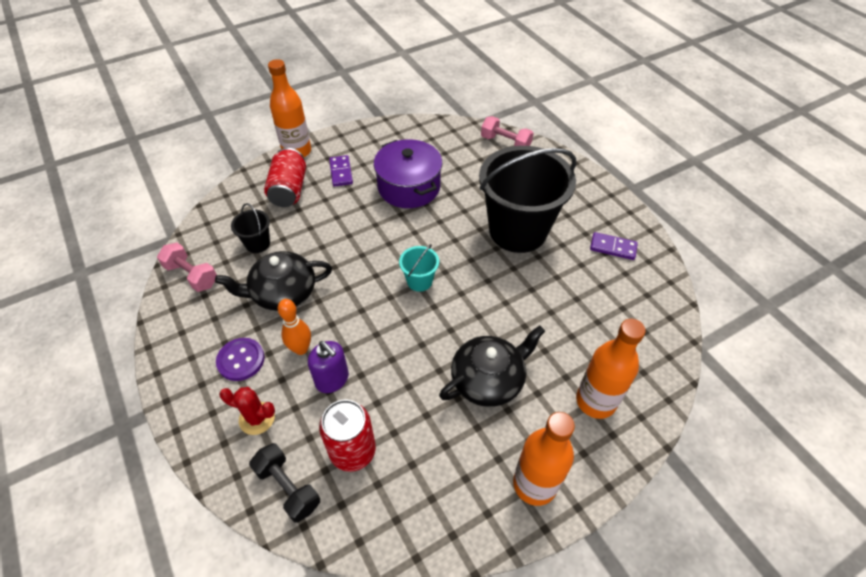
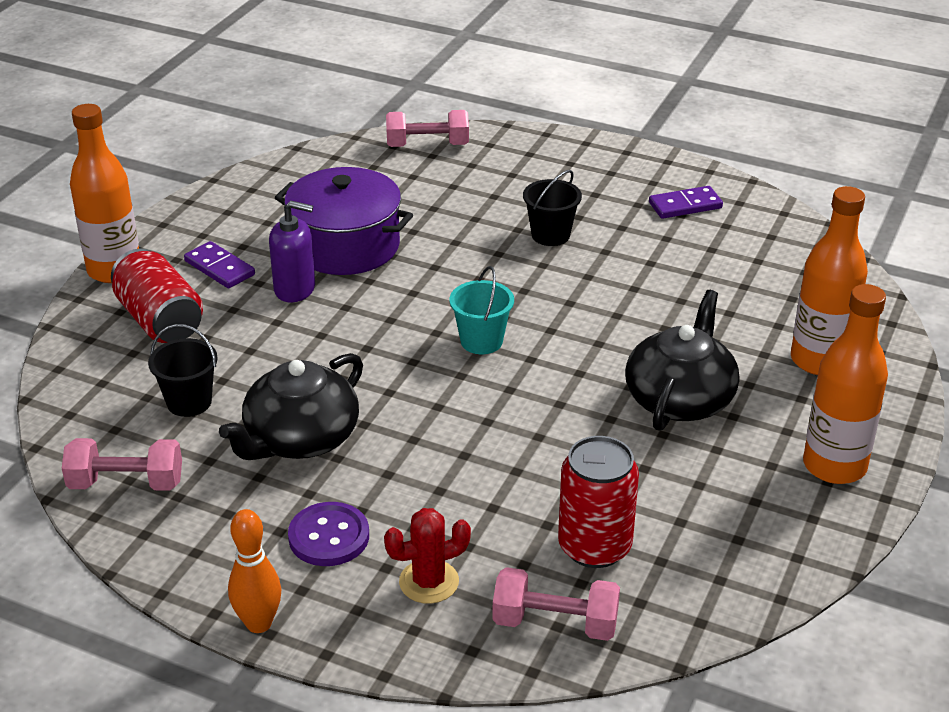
camera: 35 degrees left, 15 degrees down
(288, 487) = (555, 623): black dumbbell -> pink dumbbell
(301, 349) = (402, 484): orange bowling pin -> orange bowling pin (259, 623)
(332, 379) = (484, 493): purple soap dispenser -> purple soap dispenser (295, 289)
(517, 231) = (550, 235): black bucket -> black bucket, size x0.41

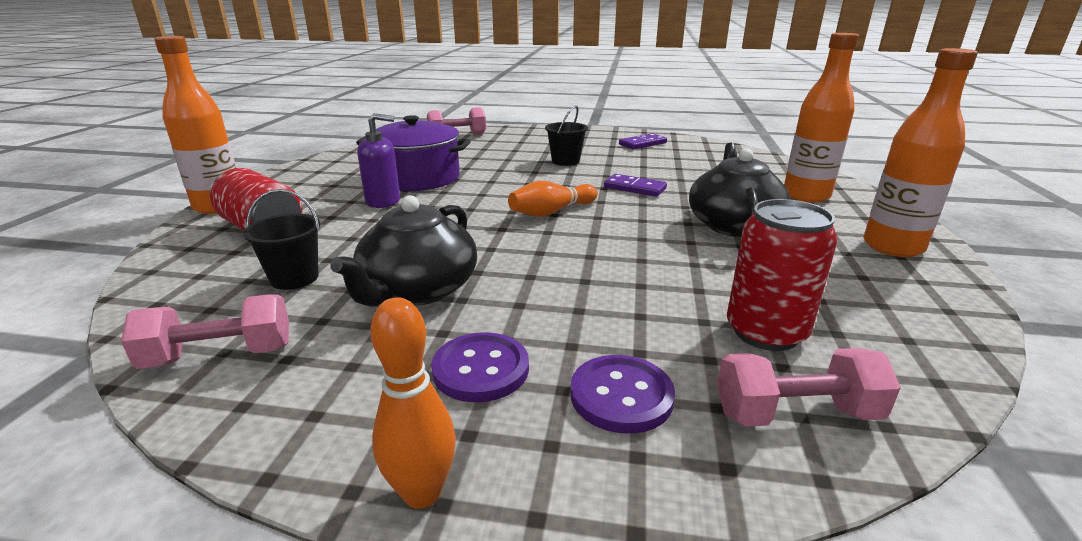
camera: 15 degrees left, 10 degrees down
(219, 268) = (315, 197): purple domino -> purple domino (634, 188)
(429, 582) = (621, 396): red cactus -> purple button
(481, 341) = (551, 212): turquoise bucket -> orange bowling pin

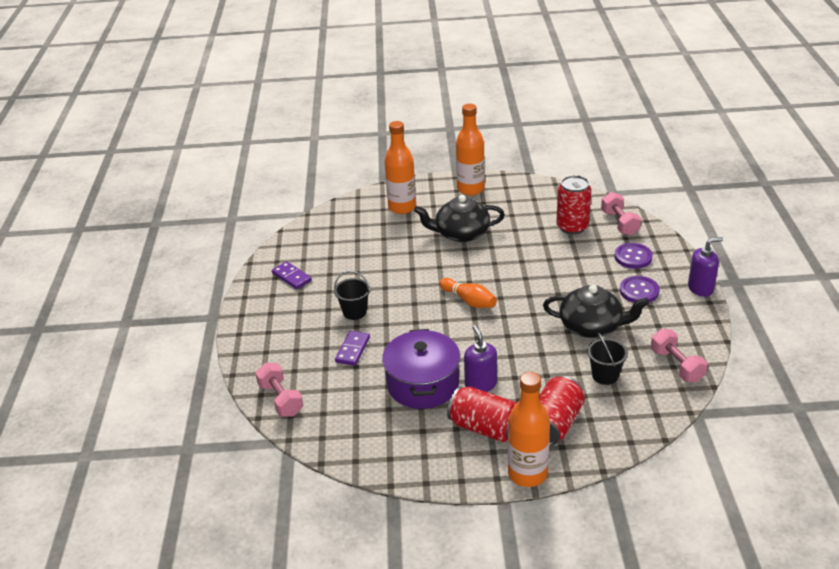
camera: 100 degrees left, 10 degrees up
(314, 196) = (485, 427): none -> red can
(422, 493) = (700, 288): orange bowling pin -> purple soap dispenser
(634, 188) = (410, 272): purple domino -> purple domino (353, 350)

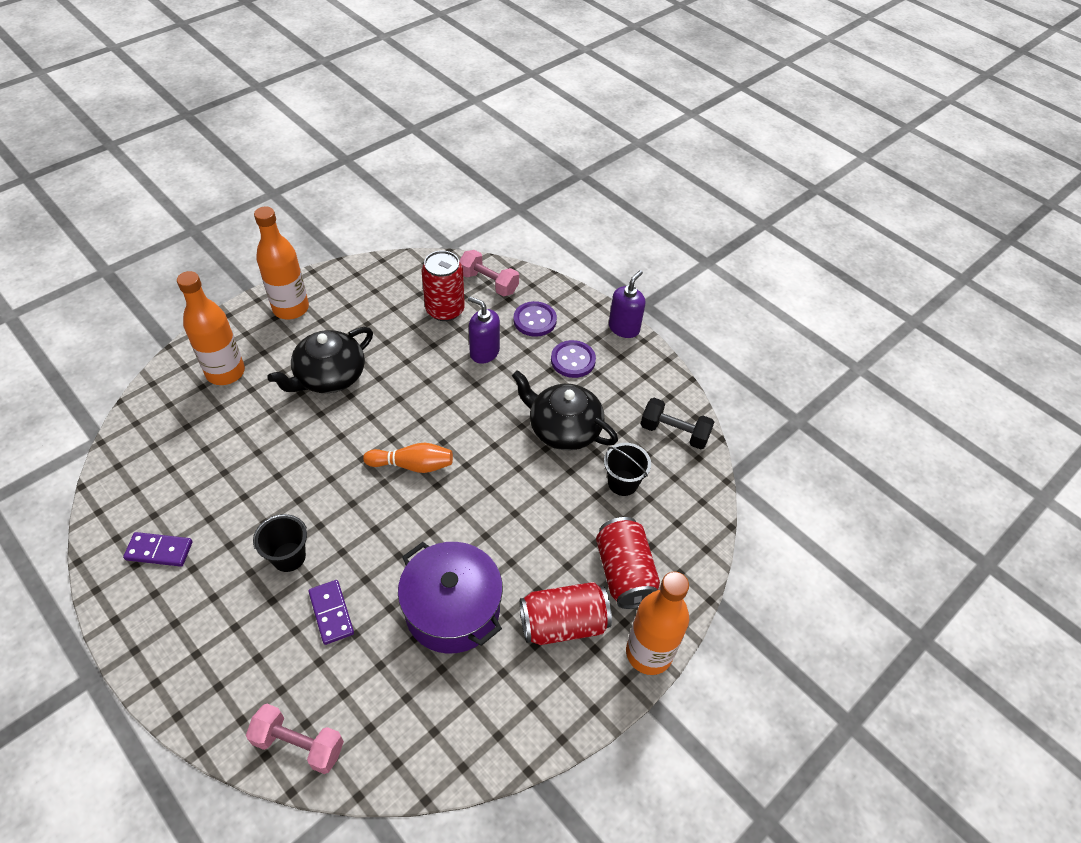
camera: 45 degrees left, 15 degrees up
(480, 384) = (514, 570): purple soap dispenser -> purple soap dispenser (484, 352)
(592, 326) = (563, 428): black teapot -> black teapot turned 120 degrees counterclockwise
(676, 365) = (674, 432): pink dumbbell -> black dumbbell

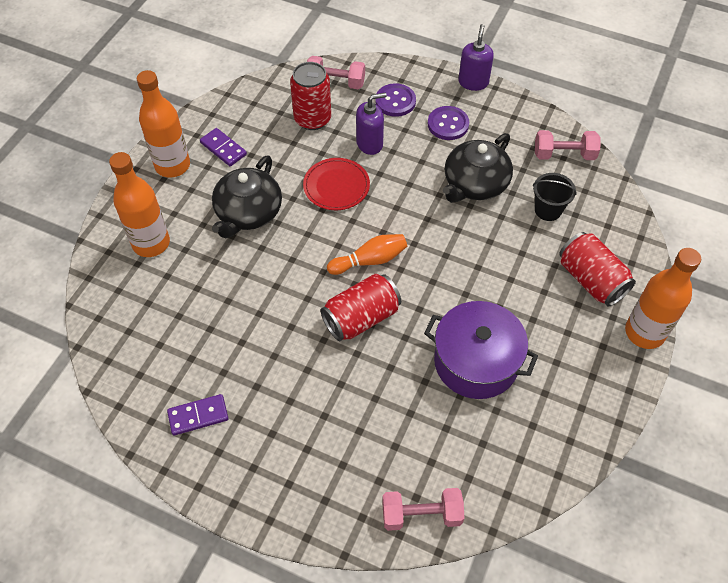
camera: 20 degrees left, 5 degrees up
(289, 557) = (315, 375): black bucket -> none
(331, 613) = (380, 405): purple domino -> purple domino (223, 148)
(427, 381) = (336, 186): none -> red plate
(484, 352) = (370, 143): purple soap dispenser -> purple soap dispenser turned 150 degrees clockwise
(563, 428) = (475, 184): black teapot -> black teapot turned 60 degrees counterclockwise
(563, 623) = (568, 337): red can -> red can (361, 318)
(674, 432) = (564, 155): black dumbbell -> pink dumbbell

